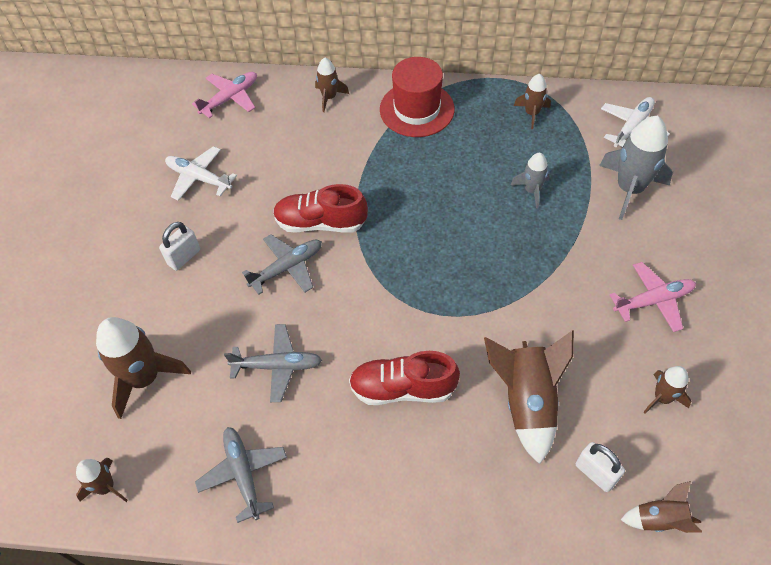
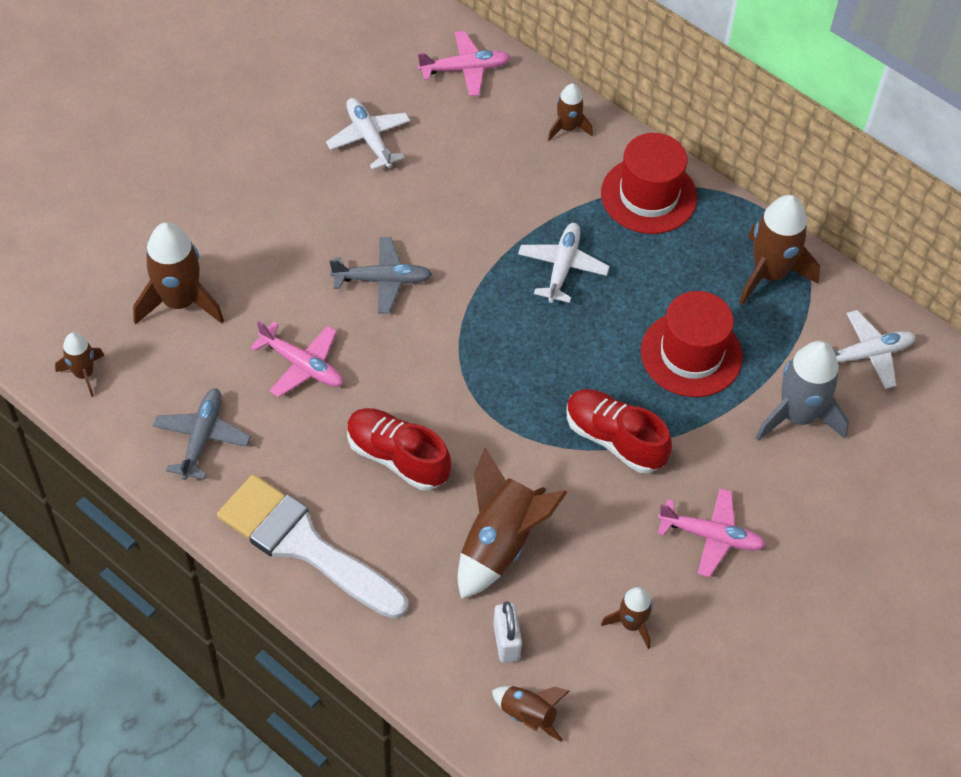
camera: 30 degrees right, 0 degrees up
(184, 257) = (296, 210): white padlock -> none
(278, 366) = (302, 365): grey plane -> pink plane
(321, 223) = (450, 256): red shoe -> red shoe (614, 439)
(389, 505) = (303, 545): none -> white brush
(402, 185) = (562, 267): none -> white plane
(532, 113) = (769, 274): brown rocket -> brown rocket, size x1.81
(532, 191) = (691, 354): grey rocket -> red hat

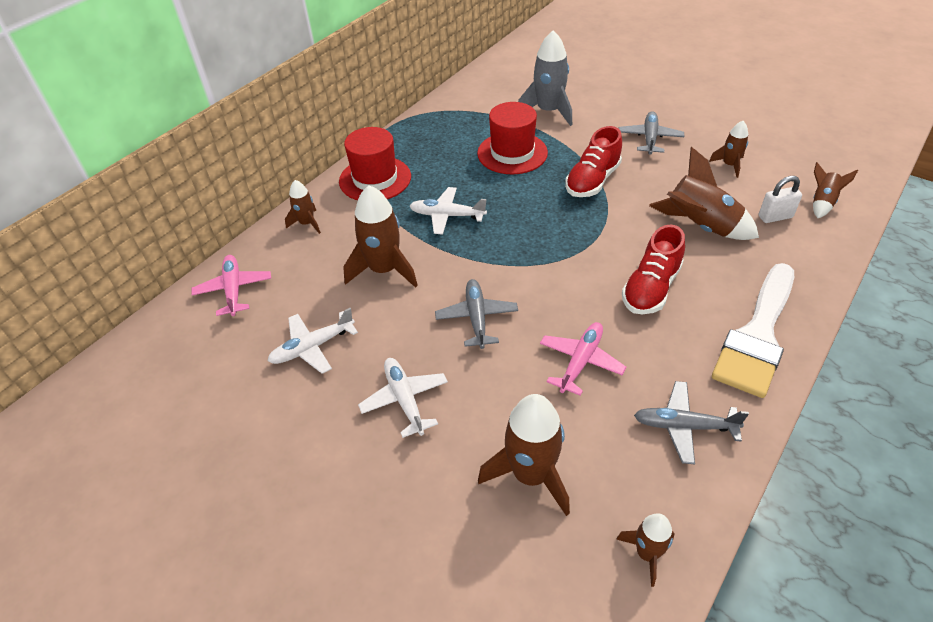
camera: 90 degrees left, 10 degrees down
(711, 536) = (649, 138): pink plane -> grey plane
(769, 274) = (439, 126): brown rocket -> brown rocket (384, 270)
(867, 354) = (495, 89): white plane -> white plane (404, 399)

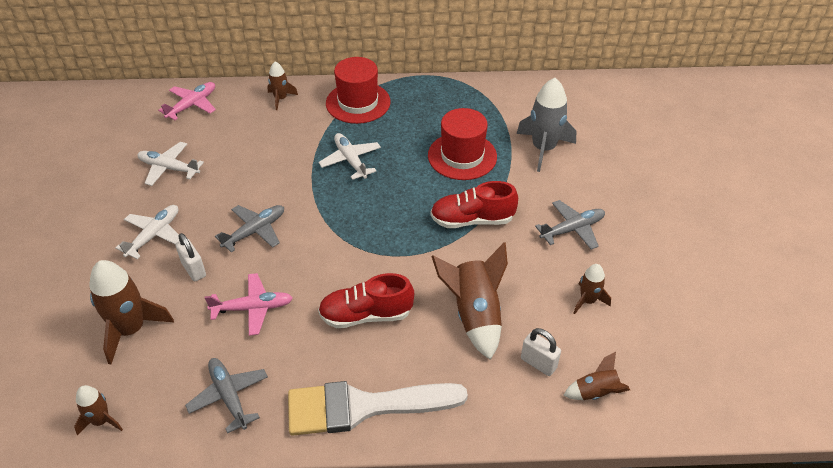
camera: 50 degrees right, 0 degrees up
(384, 270) = (265, 160): brown rocket -> none
(487, 386) = (194, 269): none -> white padlock

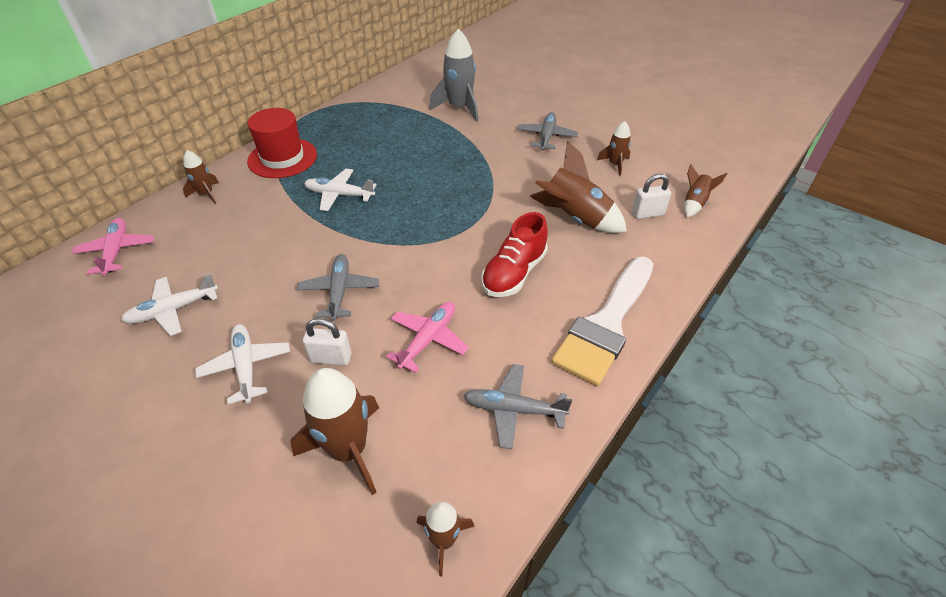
camera: 50 degrees left, 0 degrees up
(462, 156) = (416, 142): red hat -> none
(472, 220) = (484, 171): red shoe -> none

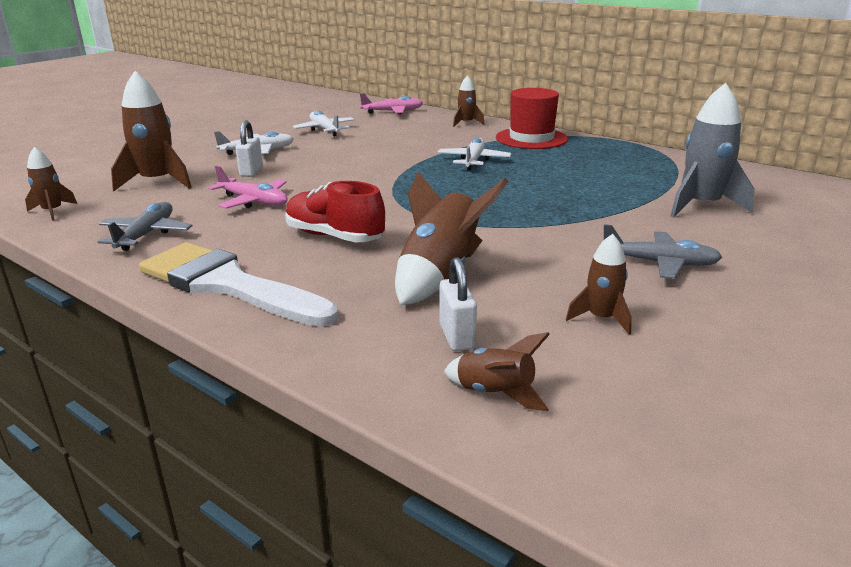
camera: 90 degrees right, 20 degrees down
(339, 291) = (329, 169): grey plane -> none

